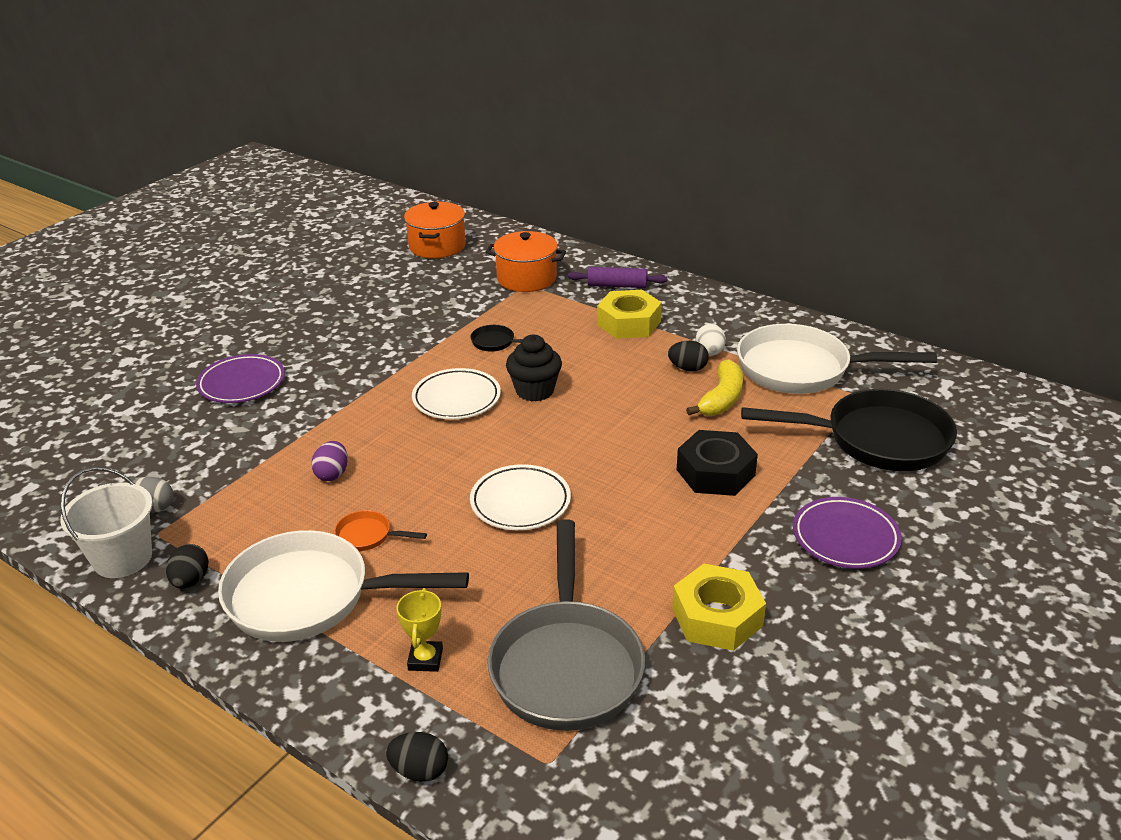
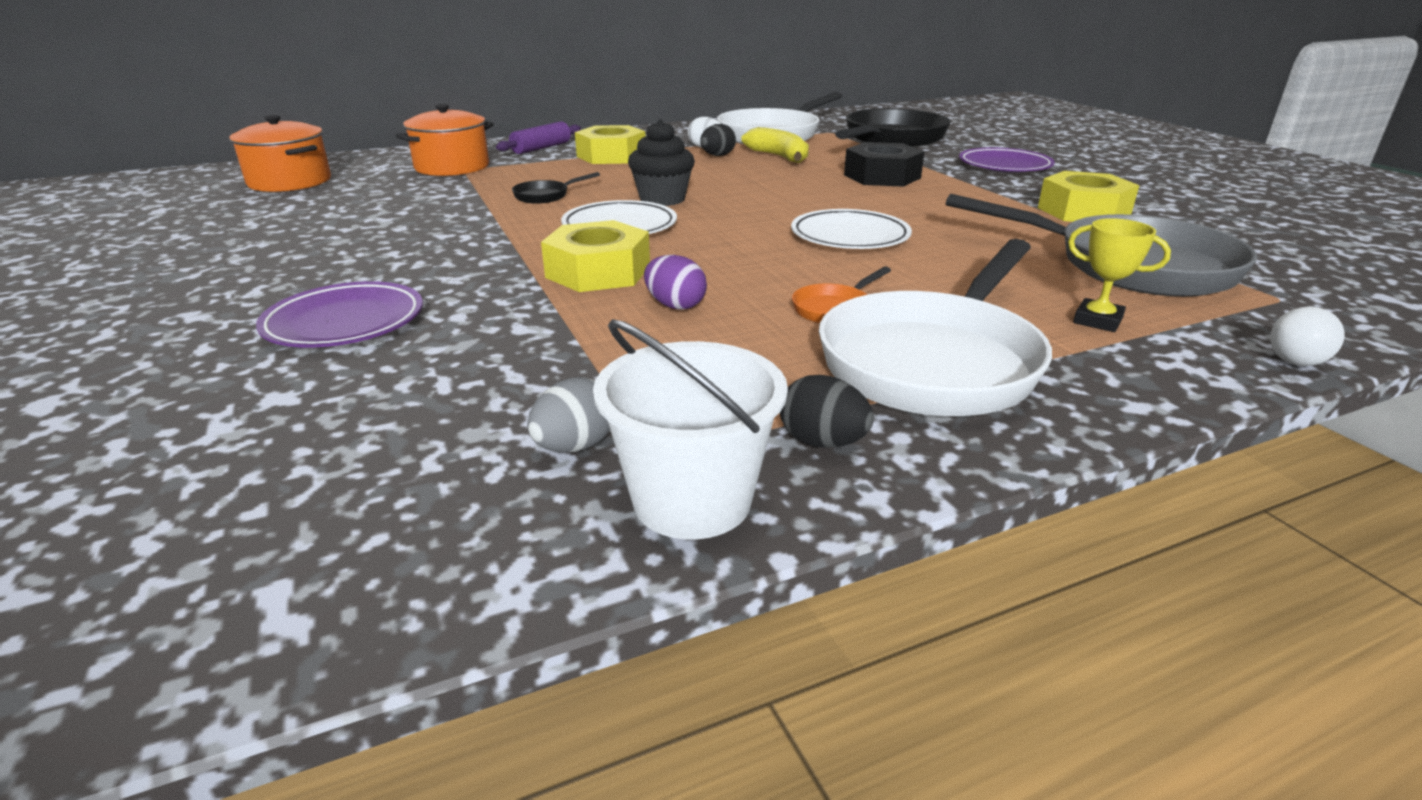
camera: 60 degrees left, 5 degrees down
(366, 425) = (598, 272): none -> yellow nut
(419, 771) = (1298, 356): black egg -> white light bulb

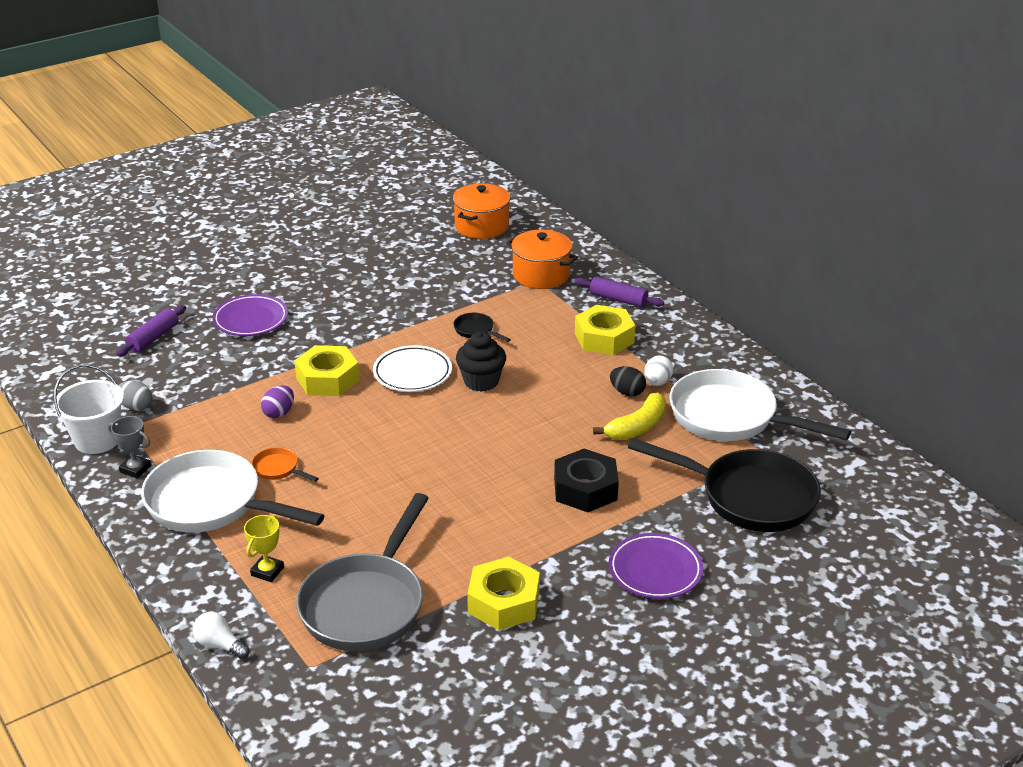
camera: 80 degrees right, 5 degrees up
(289, 428) = (153, 338): none -> purple rolling pin
(822, 442) = (135, 469): black egg -> grey trophy
(849, 237) = (410, 473): white plate -> none

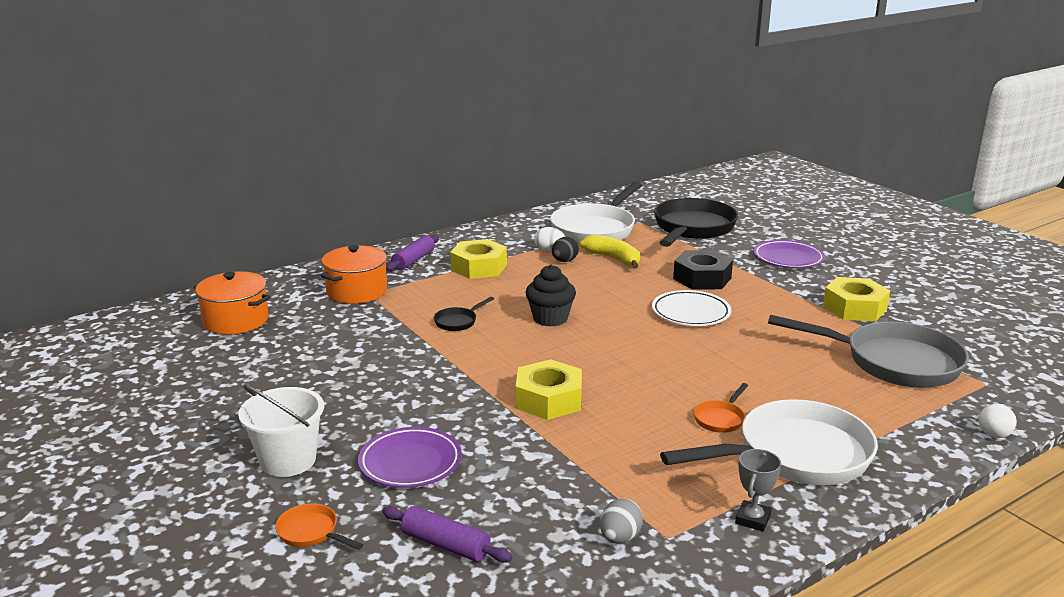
camera: 90 degrees left, 10 degrees down
(97, 440) = (701, 562): white bucket -> white bucket (288, 460)
(182, 290) = (311, 532): none -> orange pan
(211, 504) = (795, 455): white pan -> white pan turned 135 degrees counterclockwise
(267, 571) = (881, 413): yellow trophy -> none
(279, 413) = (618, 426): purple egg -> none
(412, 373) = (536, 352): white plate -> white plate (690, 313)

